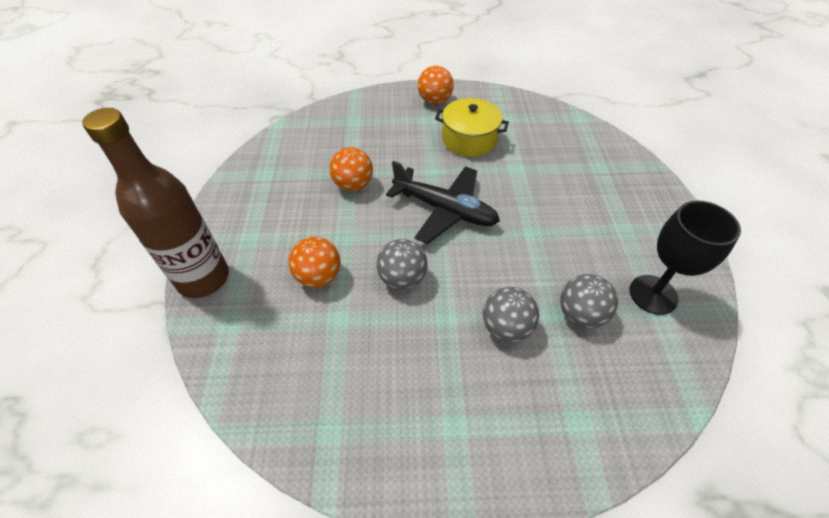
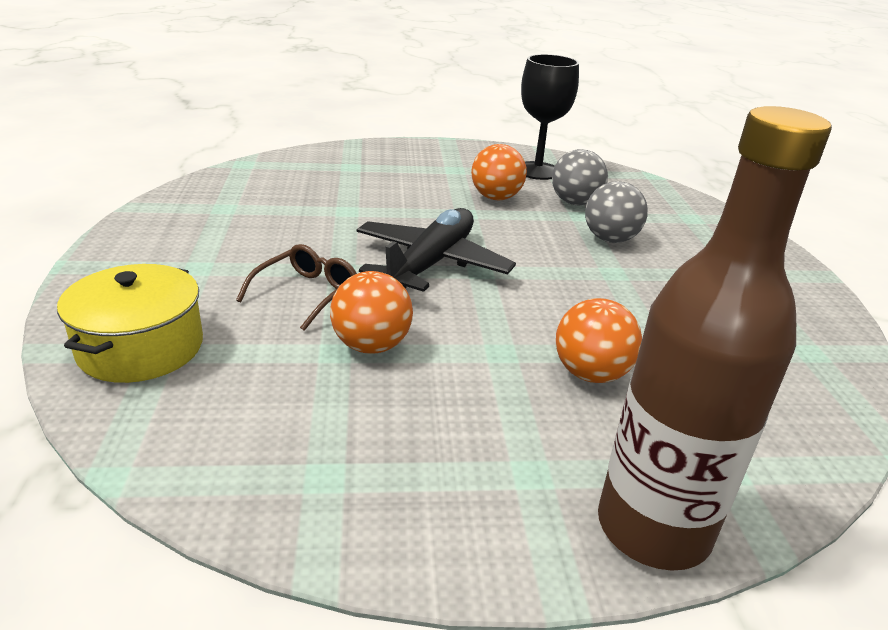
camera: 95 degrees left, 20 degrees down
(402, 278) = (567, 300): grey ball -> none
(404, 159) = (307, 294): none -> brown glasses
(434, 101) = (141, 259): orange ball -> orange ball (496, 198)
(469, 139) = (270, 236): yellow pot -> yellow pot (141, 347)

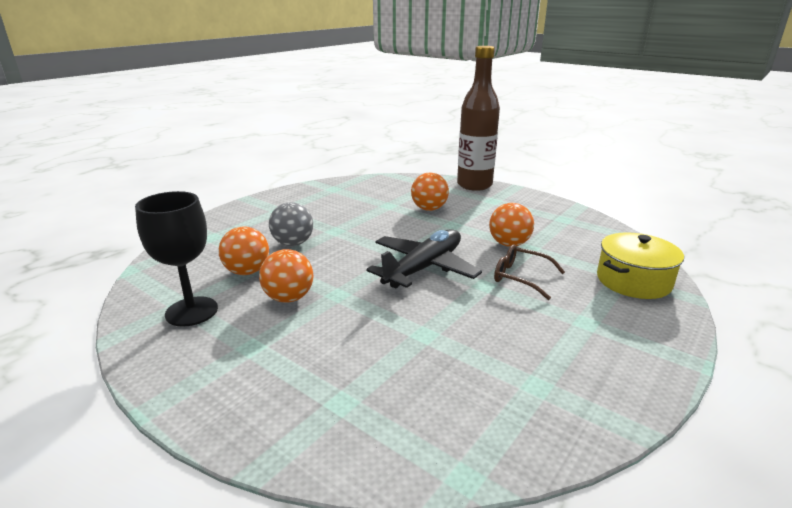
camera: 135 degrees left, 5 degrees down
(307, 294) = (521, 277): brown glasses -> brown glasses turned 45 degrees clockwise
(431, 264) = (424, 268): black plane -> black plane turned 150 degrees clockwise
(575, 202) = (247, 271): grey ball -> orange ball

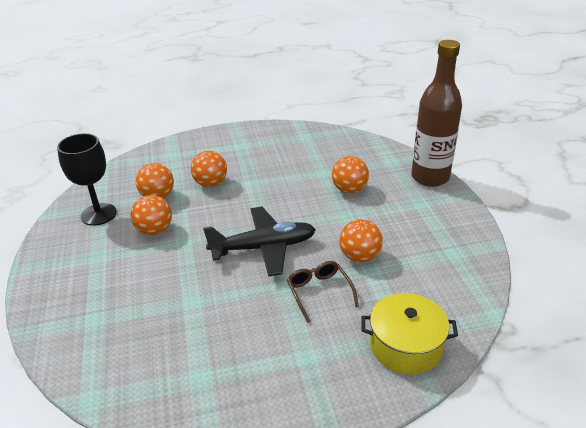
camera: 40 degrees right, 10 degrees up
(293, 243) = (211, 183): grey ball -> orange ball

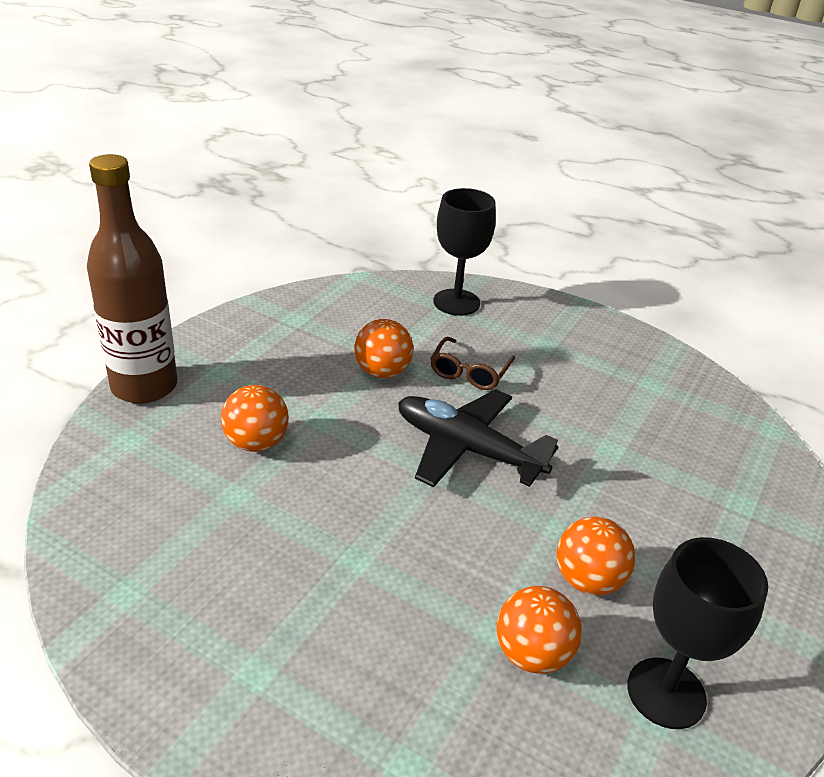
camera: 140 degrees left, 0 degrees up
(211, 183) = (417, 611): orange ball -> none
(405, 346) = (456, 302): yellow pot -> black goblet

